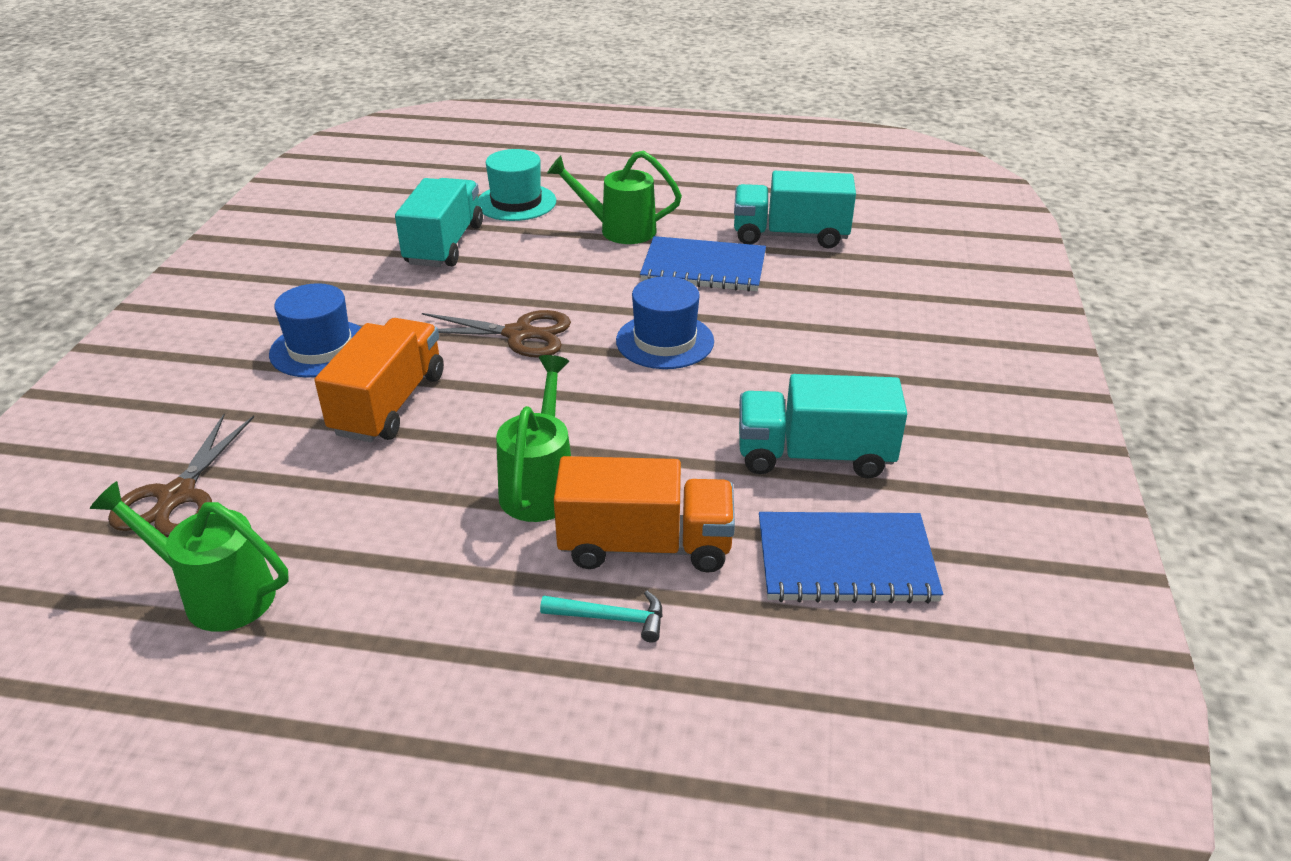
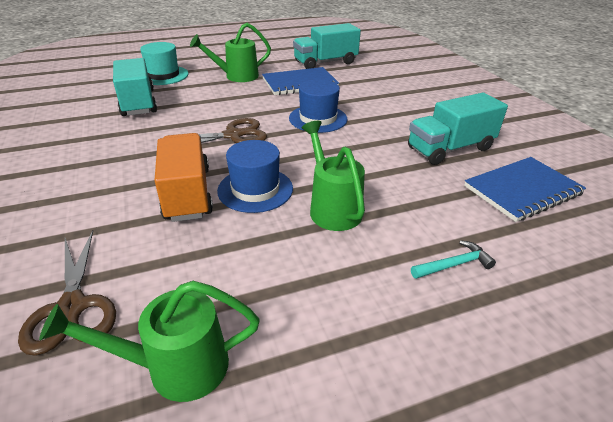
camera: 30 degrees left, 0 degrees up
(320, 349) = (105, 176): blue hat -> blue hat (255, 189)
(645, 545) = (424, 218): orange truck -> none

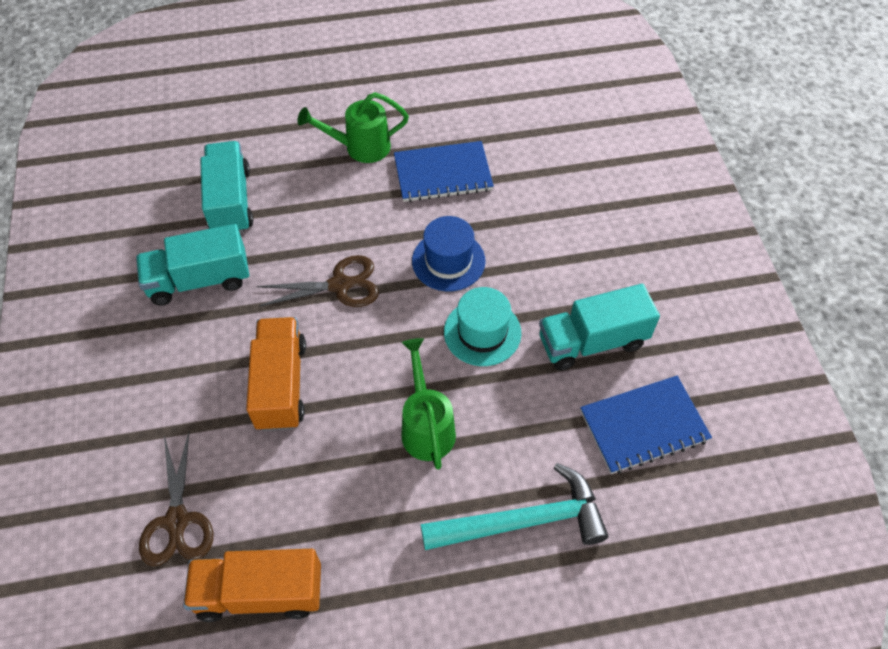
camera: 10 degrees right, 20 degrees up
(163, 75) = (263, 135): turquoise hat -> turquoise hat (482, 332)
(176, 367) = (260, 592): green watering can -> orange truck
(255, 189) = (352, 387): blue hat -> none
(325, 62) = (491, 120): turquoise truck -> turquoise truck (199, 280)
(454, 264) = (523, 521): turquoise hammer -> turquoise hammer, size x2.23

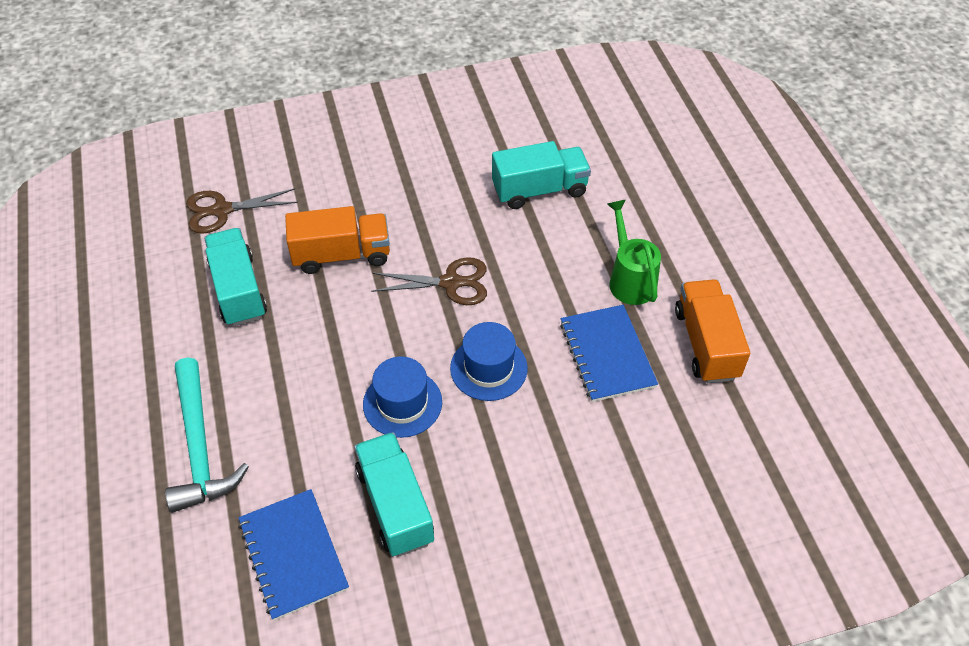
camera: 85 degrees right, 5 degrees down
(199, 280) = (447, 184): turquoise truck -> turquoise truck (238, 290)
(260, 592) = (159, 268): orange truck -> orange truck (706, 344)
(339, 285) = (450, 283): brown scissors -> brown scissors turned 75 degrees counterclockwise
(426, 426) = (298, 364): green watering can -> none
(482, 332) = (402, 403): turquoise hat -> blue hat

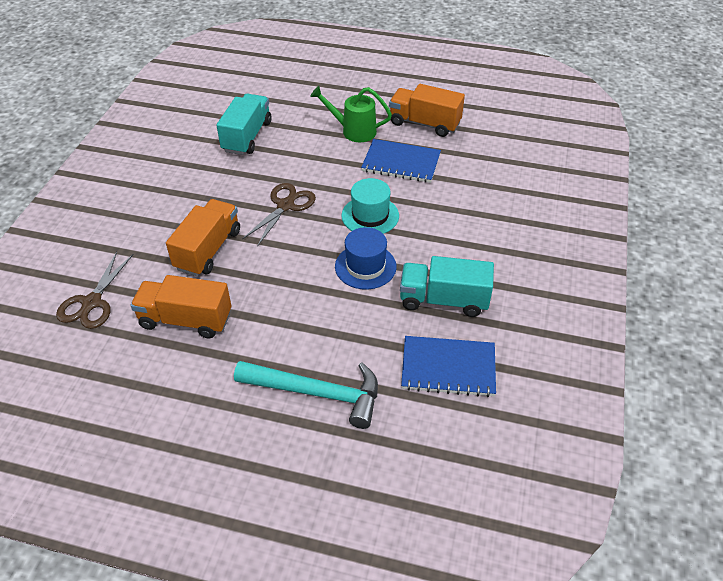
camera: 60 degrees left, 5 degrees down
(238, 290) = (186, 320): turquoise truck -> orange truck
(488, 368) = (370, 216): blue hat -> turquoise hat

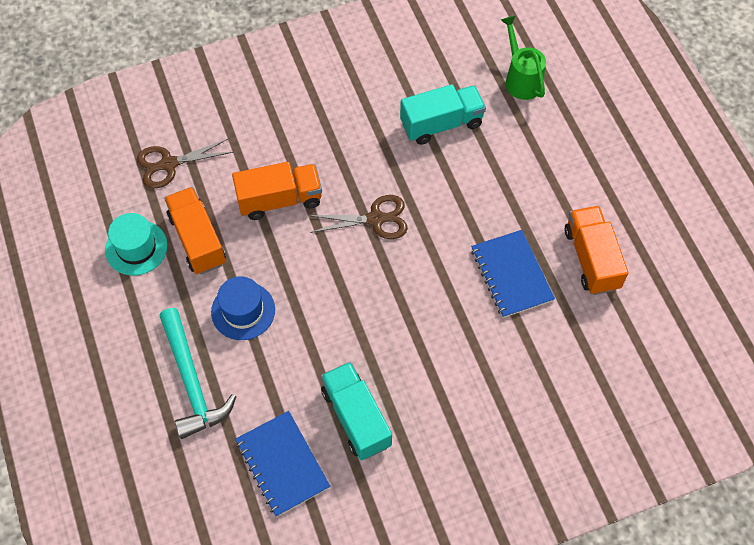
camera: 55 degrees right, 15 degrees up
(353, 131) = (525, 204): green watering can -> green watering can (521, 79)
(365, 266) = (350, 331): blue hat -> blue hat (243, 311)
(370, 216) = (416, 294): turquoise hat -> turquoise hat (136, 248)

